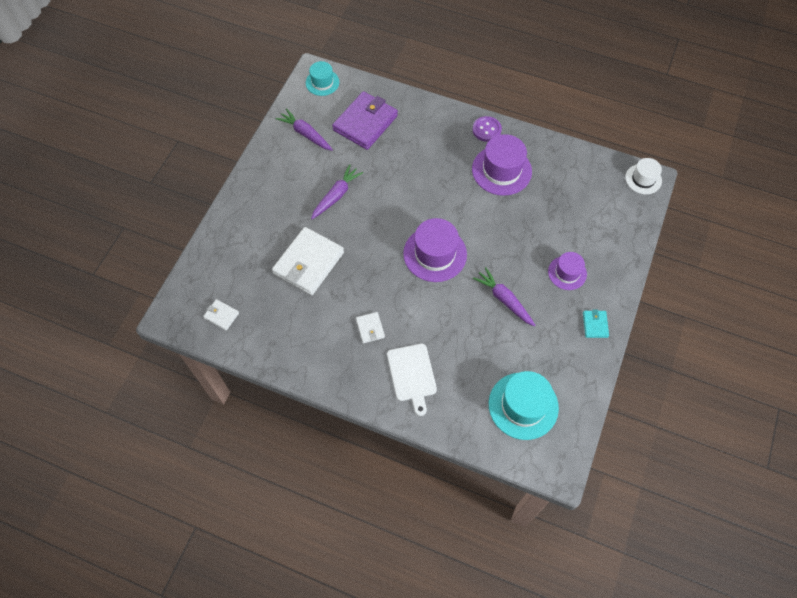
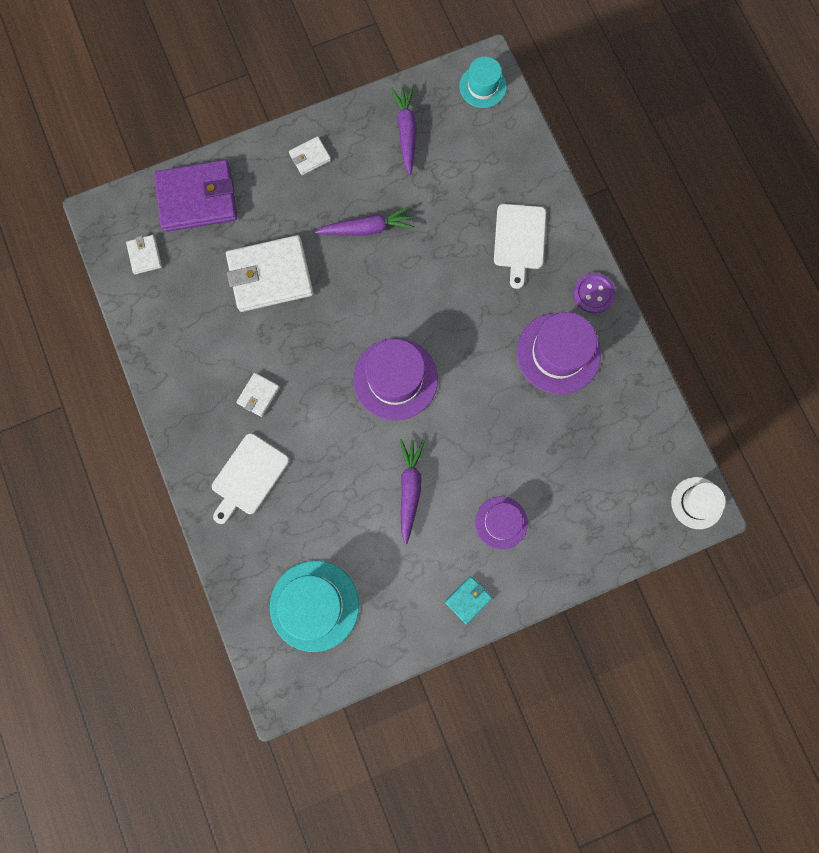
camera: 45 degrees right, 15 degrees up
(265, 187) = (310, 157): none -> white wallet
(365, 123) = (477, 173): purple wallet -> purple wallet (197, 198)
(422, 136) = (519, 240): none -> white cutting board

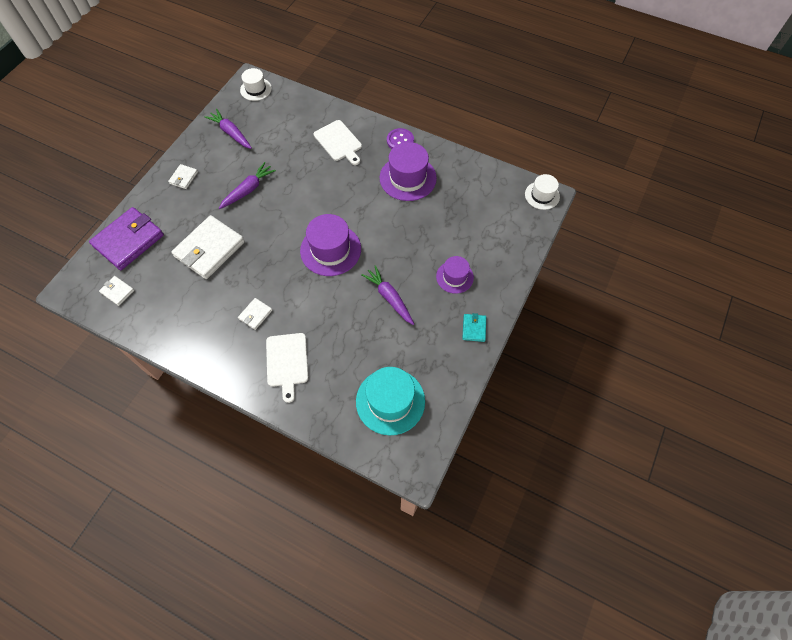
camera: 40 degrees left, 15 degrees down
(258, 395) = (255, 314): white wallet -> white wallet turned 45 degrees clockwise
(482, 86) = (256, 89): turquoise hat -> white hat

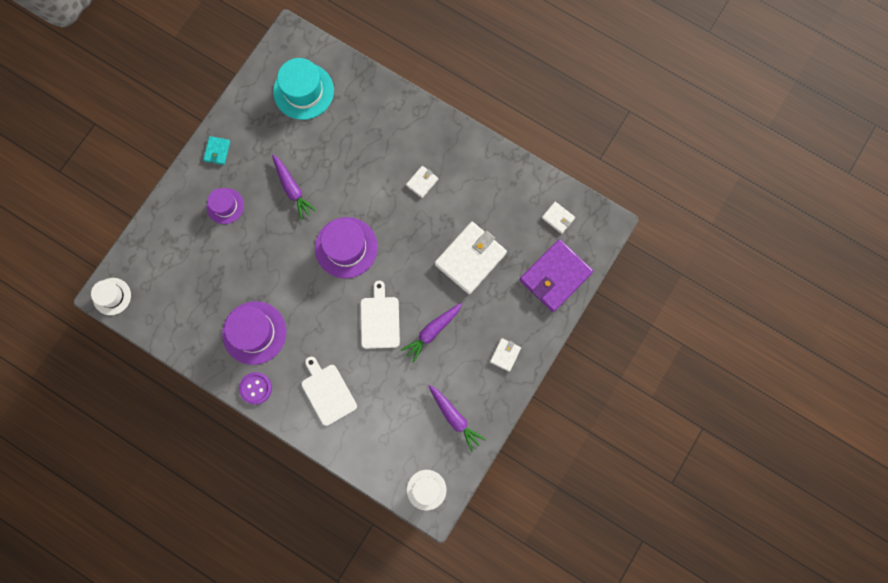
camera: 175 degrees left, 15 degrees up
(287, 362) = (392, 133): white cutting board -> white cutting board (380, 320)

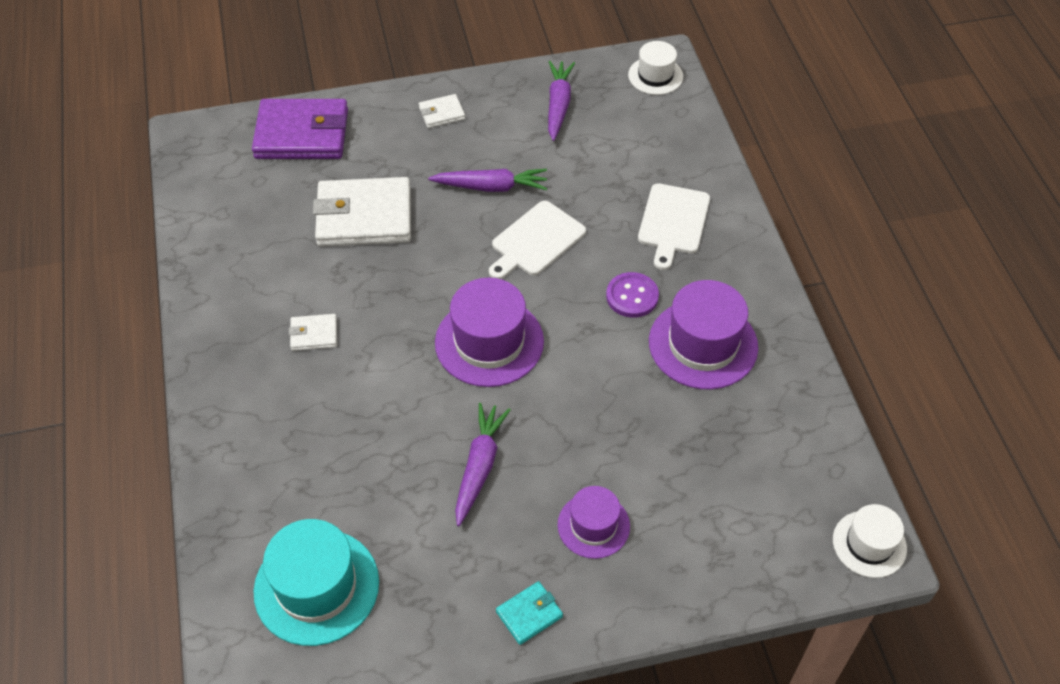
camera: 135 degrees left, 25 degrees down
(256, 388) = (757, 288): purple button -> purple button (632, 296)
(558, 218) = (224, 178): white wallet -> none

